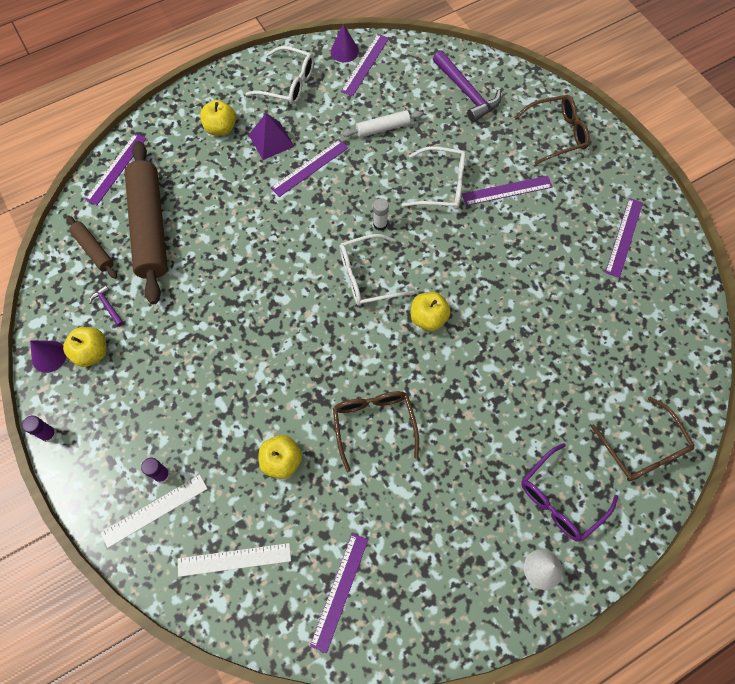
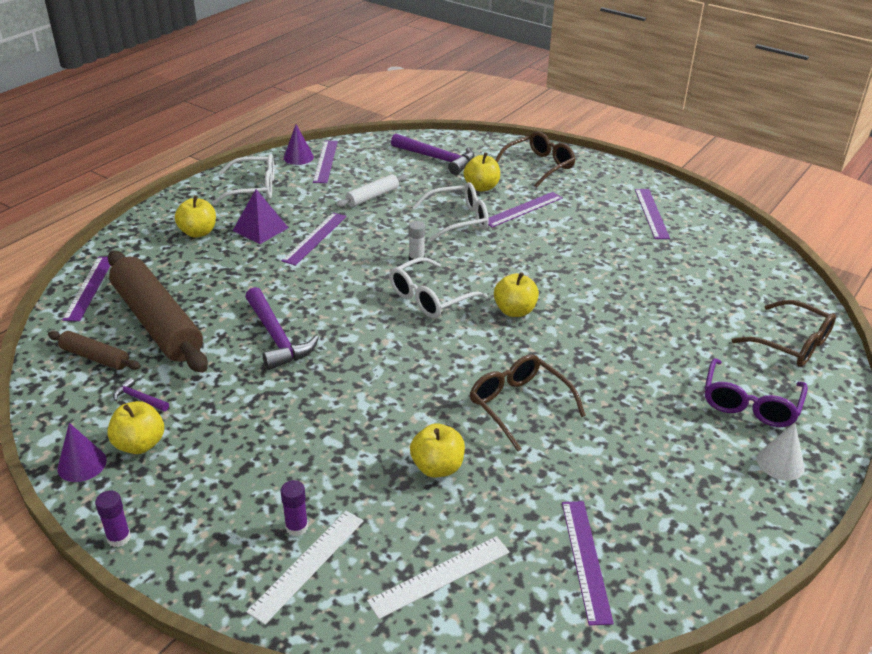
camera: 25 degrees left, 30 degrees down
(229, 278) = (276, 337): none -> purple hammer
(486, 147) = (481, 187): none -> yellow apple

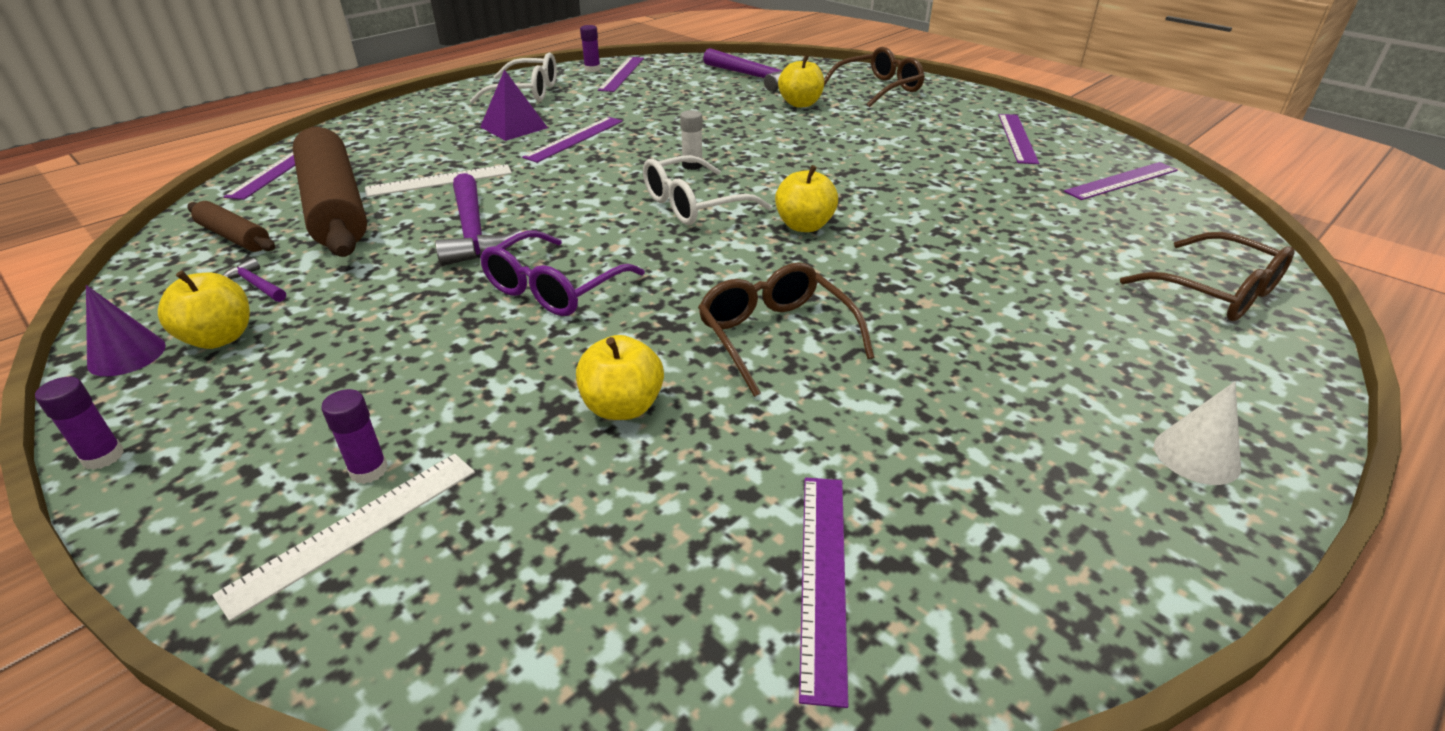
camera: 10 degrees right, 0 degrees up
(198, 232) = (439, 126): yellow apple -> none
(298, 157) = (592, 69): purple cone -> purple glue stick
(372, 197) = (662, 106): white rolling pin -> none
(440, 576) = (559, 575): white ruler -> white ruler (439, 181)
(459, 220) = (761, 131): white glasses -> none
(523, 209) = (847, 126): purple ruler -> purple ruler (1121, 181)
(750, 404) = (1145, 365): purple glasses -> purple glasses (554, 289)

